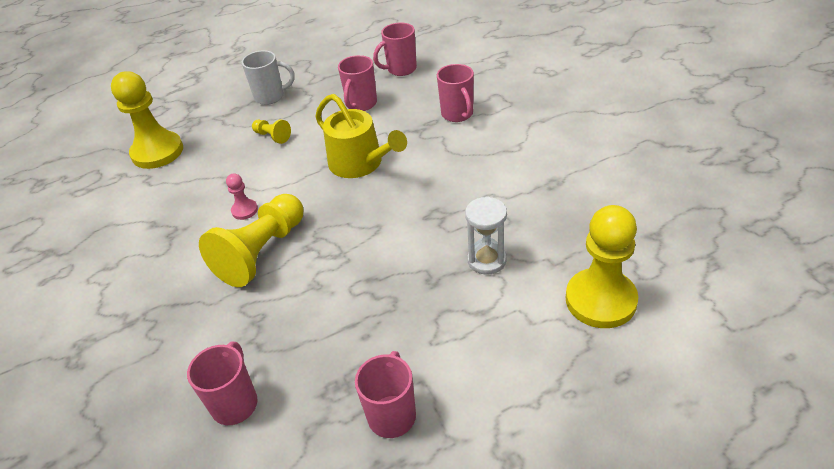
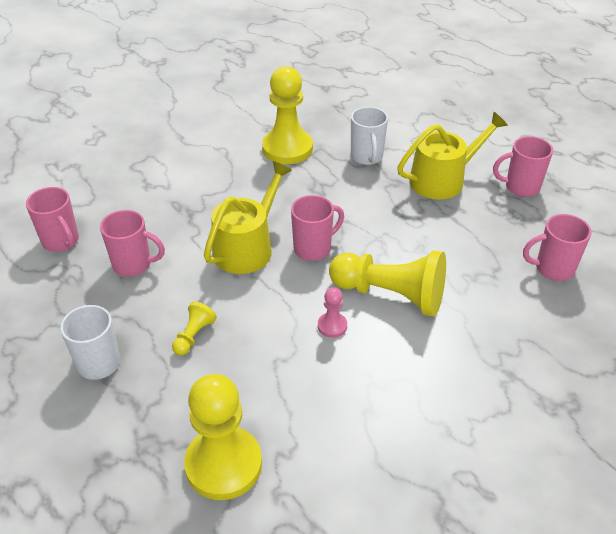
camera: 105 degrees left, 0 degrees up
(427, 328) = (442, 179): none -> yellow watering can
(457, 114) = (165, 188): pink mug -> pink mug (313, 248)
(487, 260) = (367, 157): white hourglass -> white mug
(600, 300) = (391, 108): yellow pawn -> yellow pawn (287, 148)

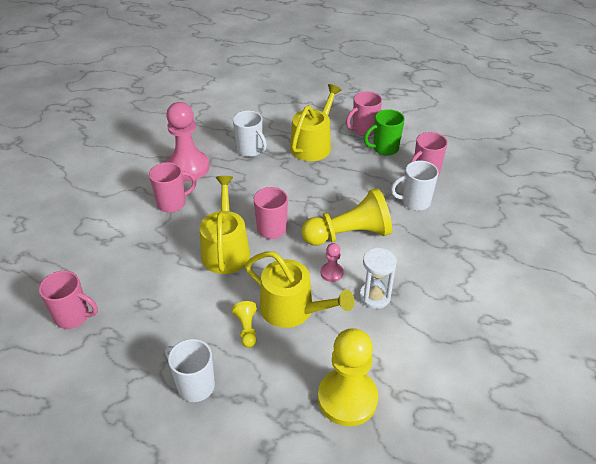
camera: 35 degrees left, 0 degrees up
(133, 265) = (152, 304): pink mug -> pink mug (173, 203)
(256, 341) = (292, 309): none -> yellow watering can
(287, 148) = (188, 167): yellow pawn -> pink pawn
(355, 376) = (374, 297): none -> white hourglass
(506, 297) = (414, 202): none -> white mug
(526, 219) = (384, 149): none -> green mug

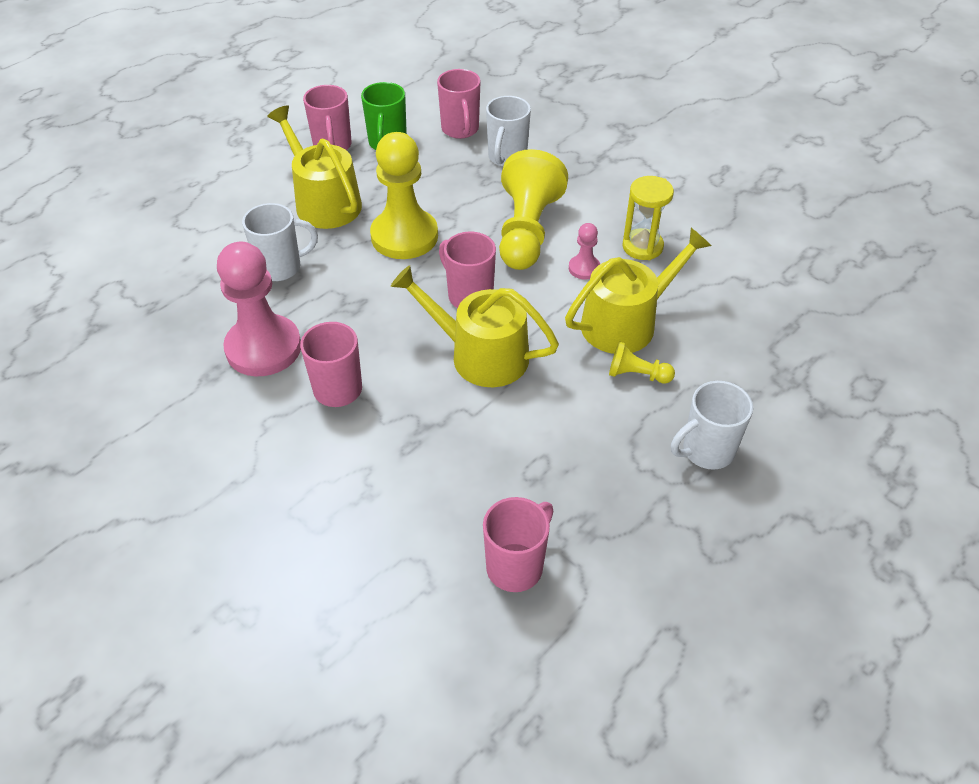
camera: 65 degrees left, 5 degrees up
(347, 398) = (778, 320): yellow pawn -> yellow pawn (404, 236)
(374, 297) = (642, 247): white hourglass -> yellow hourglass

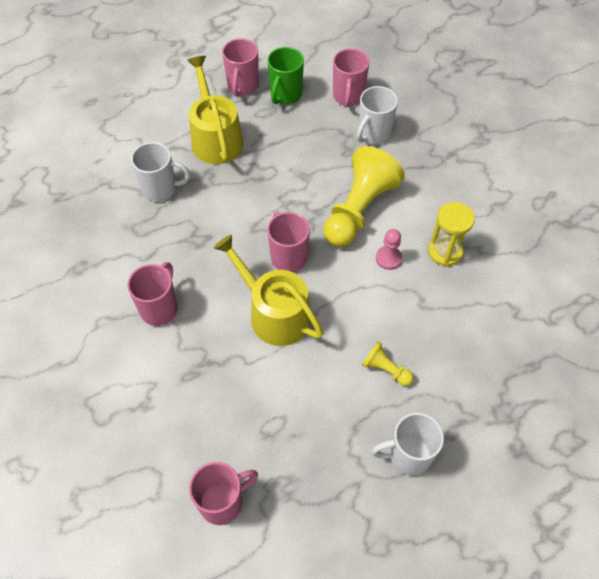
camera: 20 degrees right, 10 degrees up
(263, 348) = (121, 257): pink pawn -> none
(404, 236) = (262, 187): yellow pawn -> none
(626, 322) = (399, 319): yellow watering can -> none

